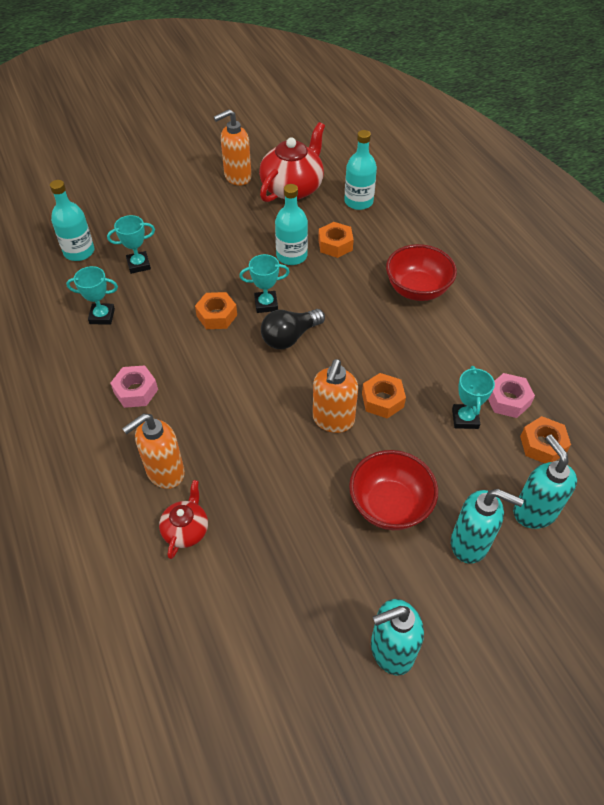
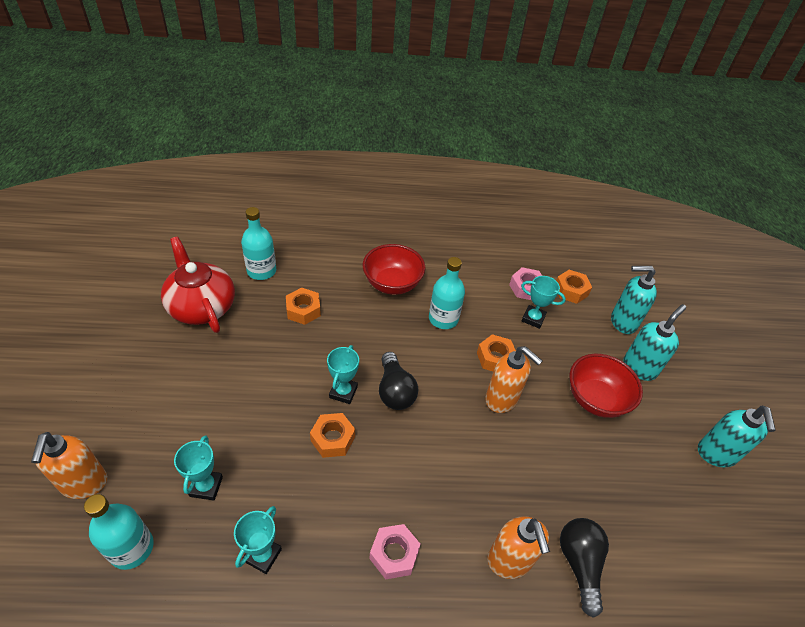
camera: 70 degrees left, 5 degrees down
(186, 529) = (579, 564): red teapot -> black light bulb
(237, 177) = (144, 342): orange soap dispenser -> orange soap dispenser (84, 484)
(291, 256) = (294, 347): turquoise bottle -> turquoise bottle (443, 319)

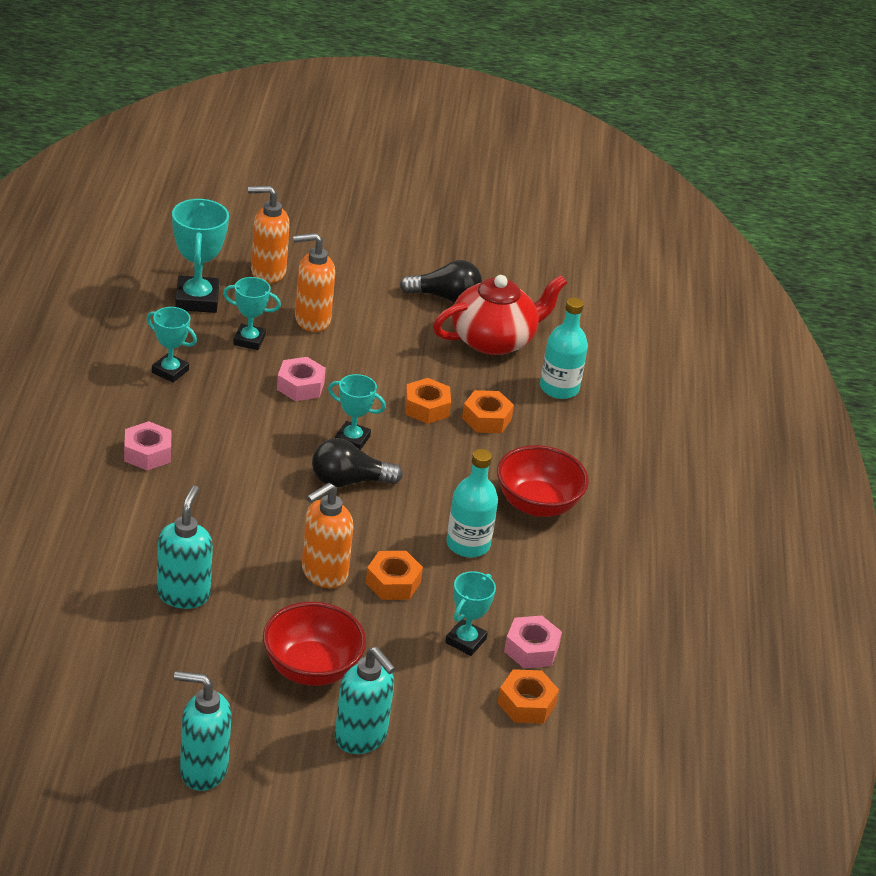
camera: 95 degrees right, 10 degrees down
(132, 548) = (197, 300): turquoise bottle -> turquoise trophy
(275, 435) = (300, 386): none -> pink nut
(332, 439) = (289, 425): orange nut -> orange nut (426, 407)
(509, 561) = (117, 533): orange soap dispenser -> orange soap dispenser (311, 320)
(579, 564) = (98, 587): black light bulb -> black light bulb (445, 297)
(622, 322) = (455, 749): turquoise soap dispenser -> turquoise soap dispenser (183, 594)

